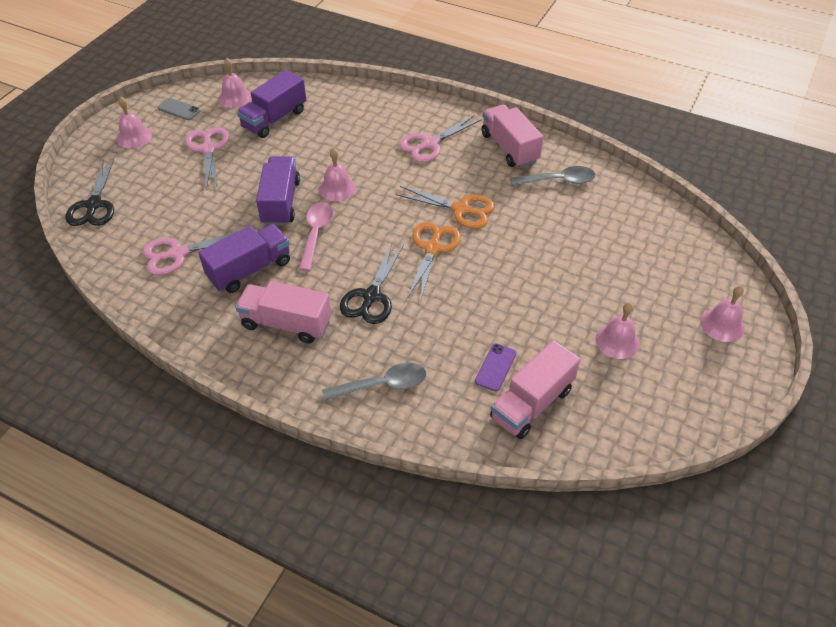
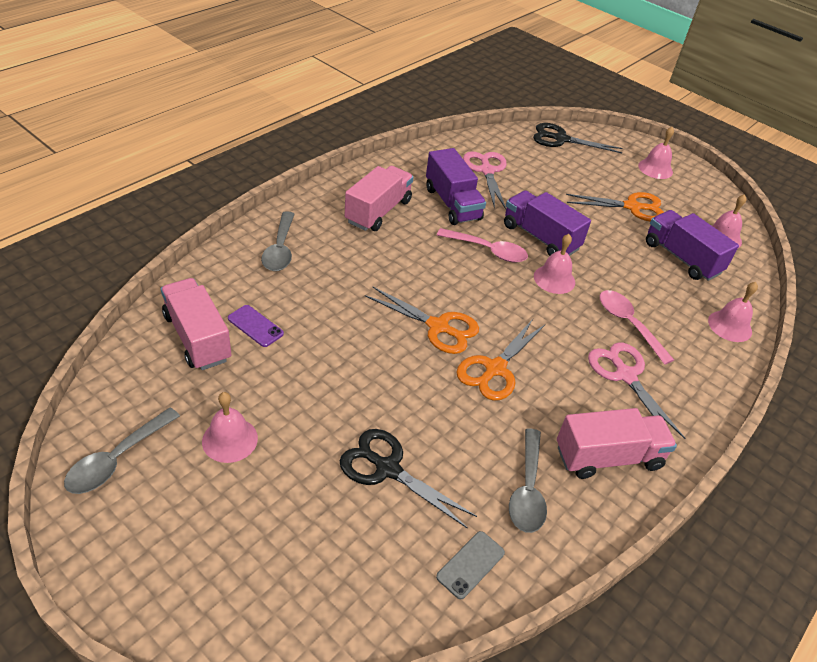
camera: 100 degrees right, 5 degrees down
(179, 109) = (699, 199): grey phone -> grey phone (470, 564)
(208, 149) = (632, 207): pink scissors -> orange scissors
(281, 202) = (540, 237): purple truck -> purple truck turned 150 degrees counterclockwise
(371, 296) = (388, 267): black scissors -> black scissors (387, 469)
(373, 144) = (628, 324): none -> pink spoon
(677, 402) = (117, 459): none -> grey spoon
(722, 324) = (189, 570): pink bell -> pink bell (730, 326)

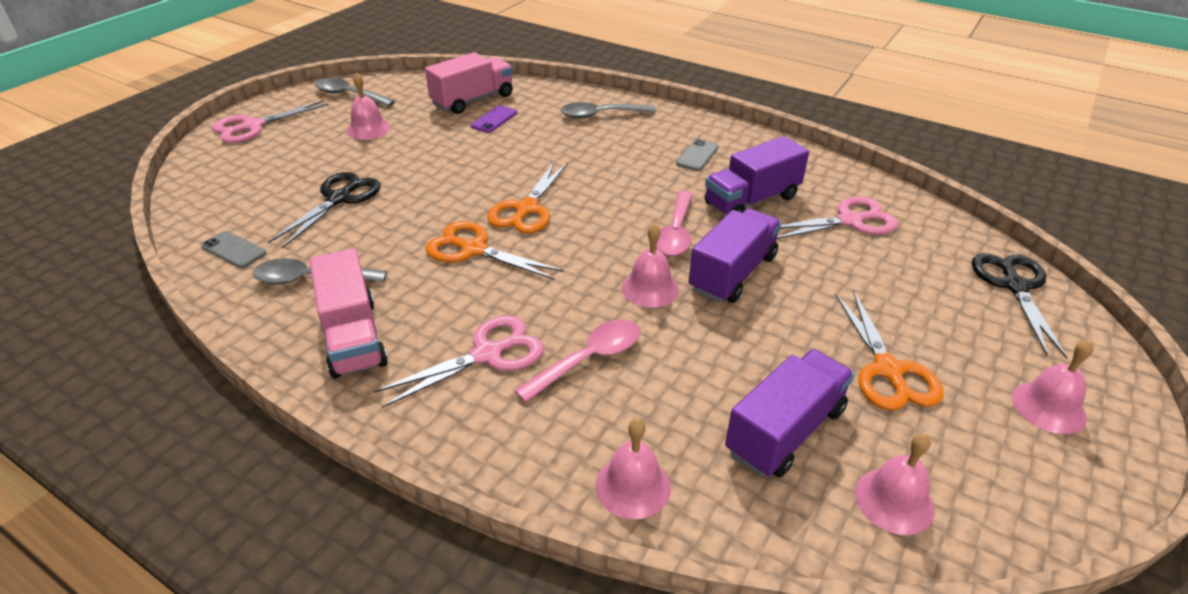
camera: 85 degrees right, 5 degrees down
(163, 575) = (253, 126): none -> pink scissors
(378, 211) = (697, 156): pink truck -> grey phone

